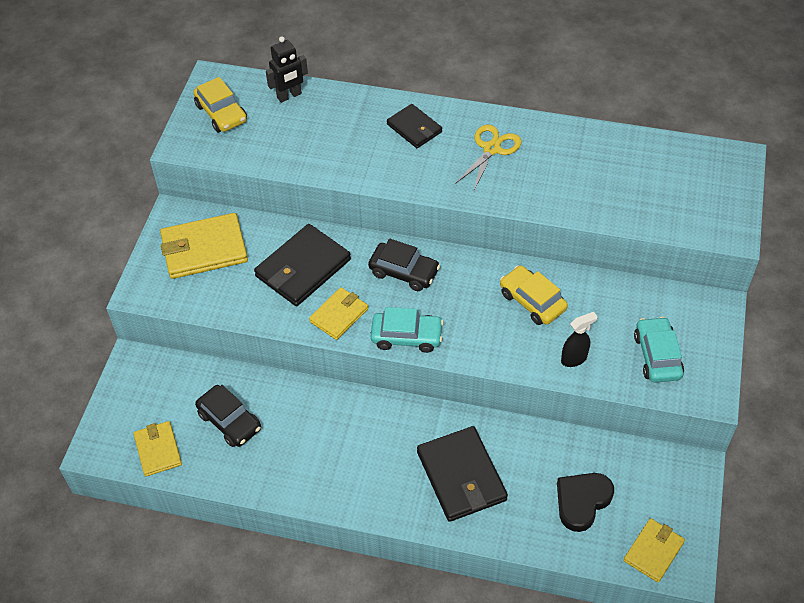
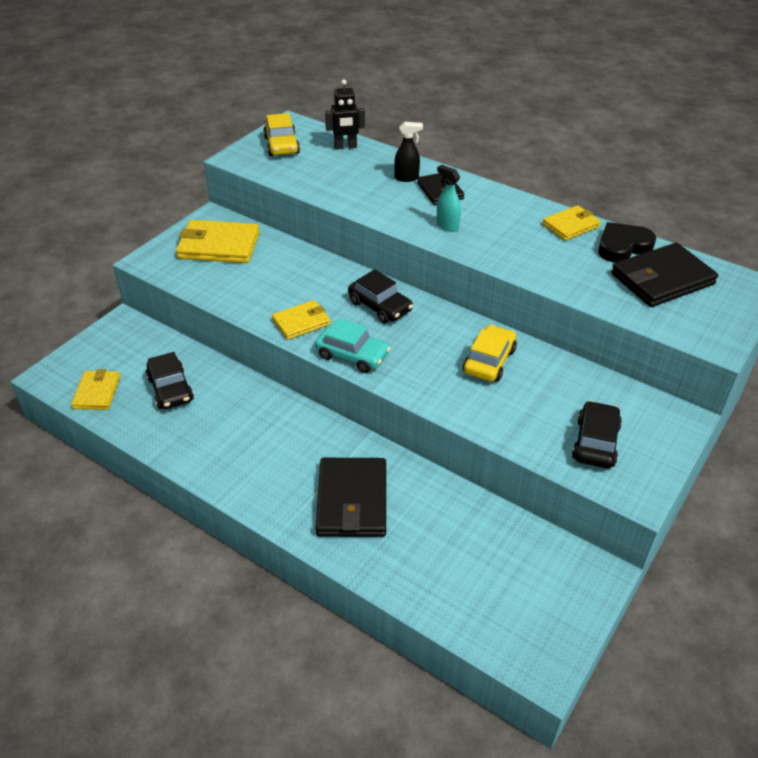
camera: 20 degrees right, 10 degrees down
(302, 268) = (292, 280): black wallet -> black wallet (662, 279)
(442, 171) = (447, 226): none -> turquoise spray bottle
(491, 149) = (503, 221): yellow scissors -> none
(532, 301) = (489, 361): yellow car -> yellow car turned 45 degrees clockwise
(574, 359) = (506, 420): black spray bottle -> black spray bottle (407, 178)
(582, 501) = (462, 564): black heart -> black heart (623, 246)
(653, 551) = (516, 639): yellow wallet -> yellow wallet (571, 225)
(657, 356) = (595, 442): turquoise car -> black car

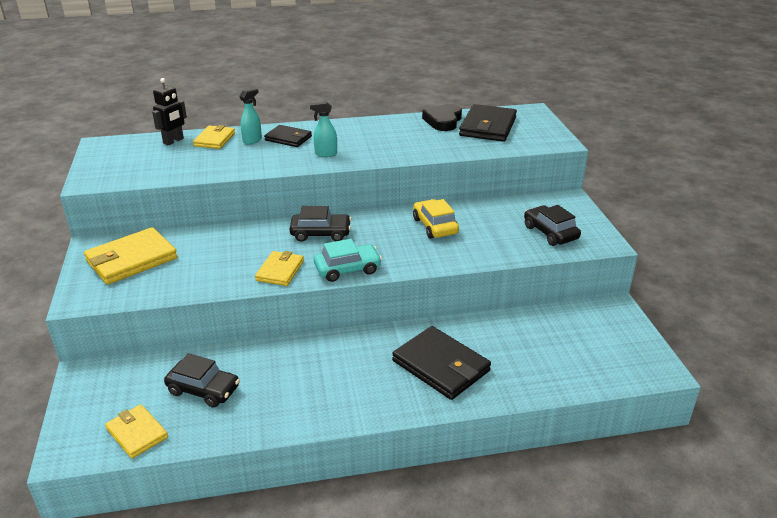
camera: 45 degrees left, 10 degrees down
(282, 145) = (117, 159): yellow car -> none
(407, 178) = (252, 140): black spray bottle -> turquoise spray bottle
(571, 225) = (399, 123): yellow wallet -> yellow wallet (215, 139)

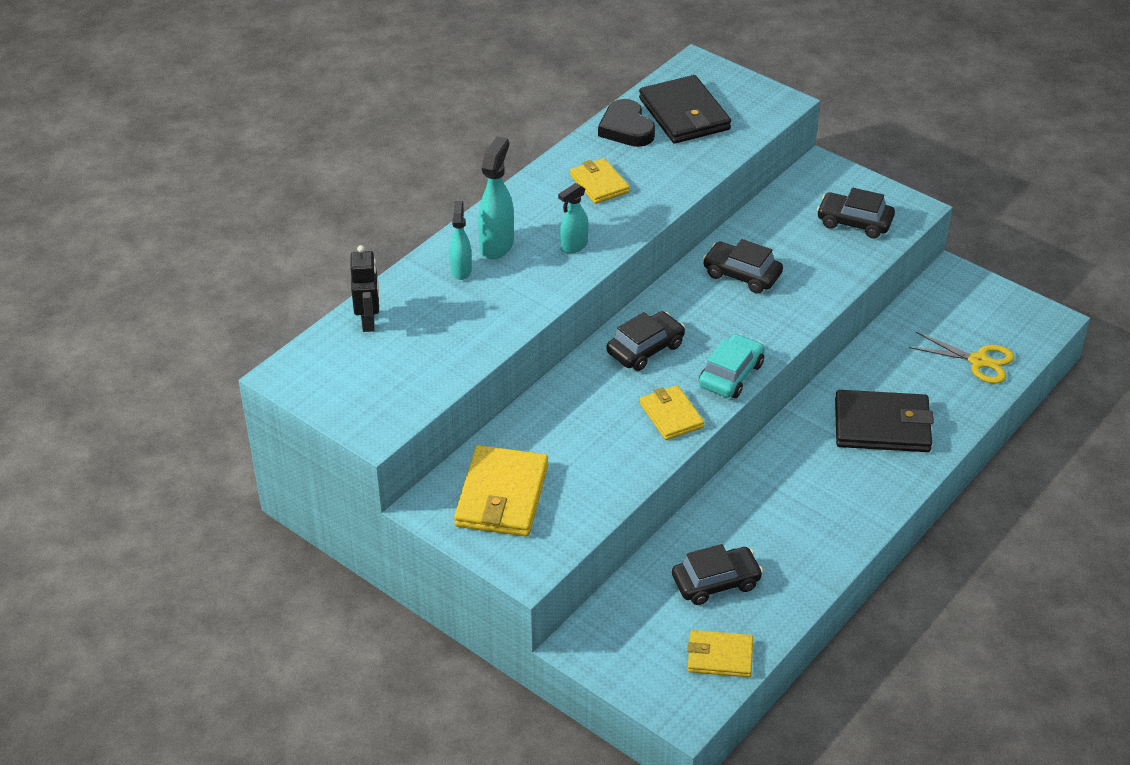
camera: 40 degrees left, 10 degrees up
(215, 139) = (414, 292): yellow wallet -> yellow wallet (599, 183)
(288, 138) = (497, 245): black wallet -> turquoise spray bottle
(435, 226) = (742, 275): yellow car -> black car
(567, 366) = (978, 361): none -> yellow scissors

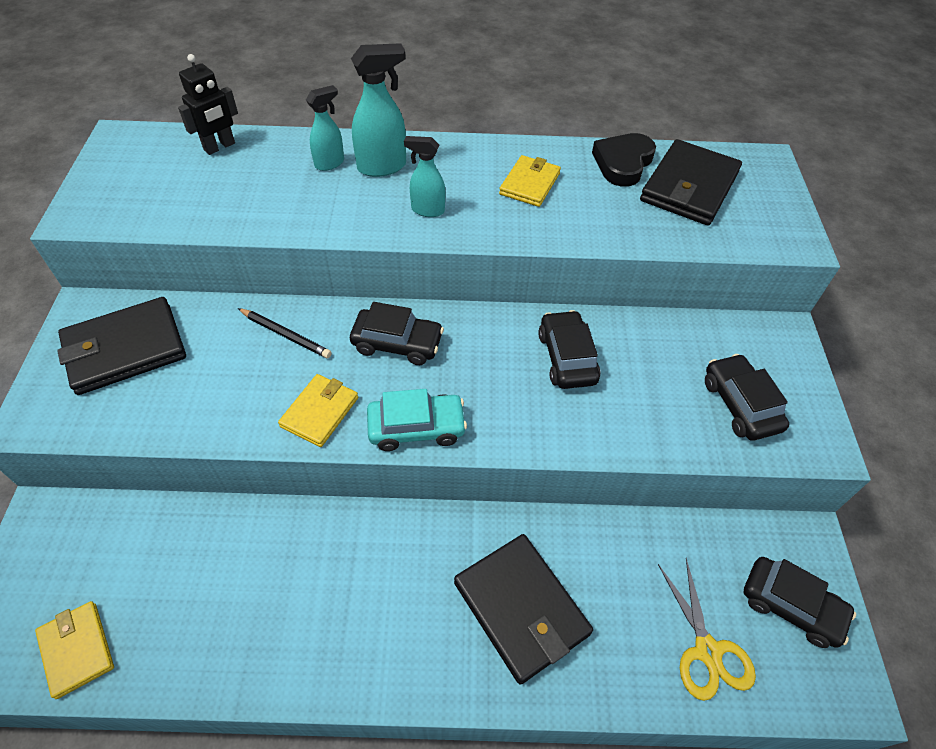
camera: 50 degrees right, 10 degrees up
(501, 496) = (125, 349): yellow wallet -> black wallet
(577, 402) = (286, 335): none -> black pencil
(716, 582) = (184, 583): black car -> black car (791, 606)

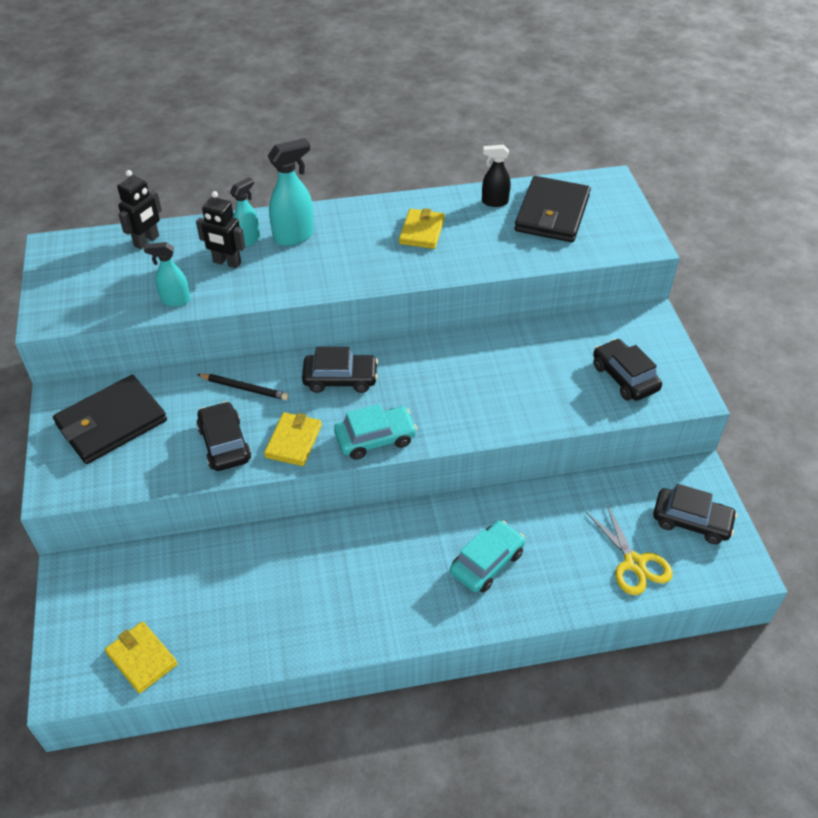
camera: 10 degrees left, 5 degrees down
(297, 185) = (227, 263): none -> black robot
(427, 210) = (343, 266): turquoise spray bottle -> turquoise spray bottle (175, 300)
(521, 608) = (486, 562): black wallet -> turquoise car
(567, 357) = (481, 366): black car -> black car (224, 444)
(623, 163) = (494, 202): black heart -> black spray bottle

